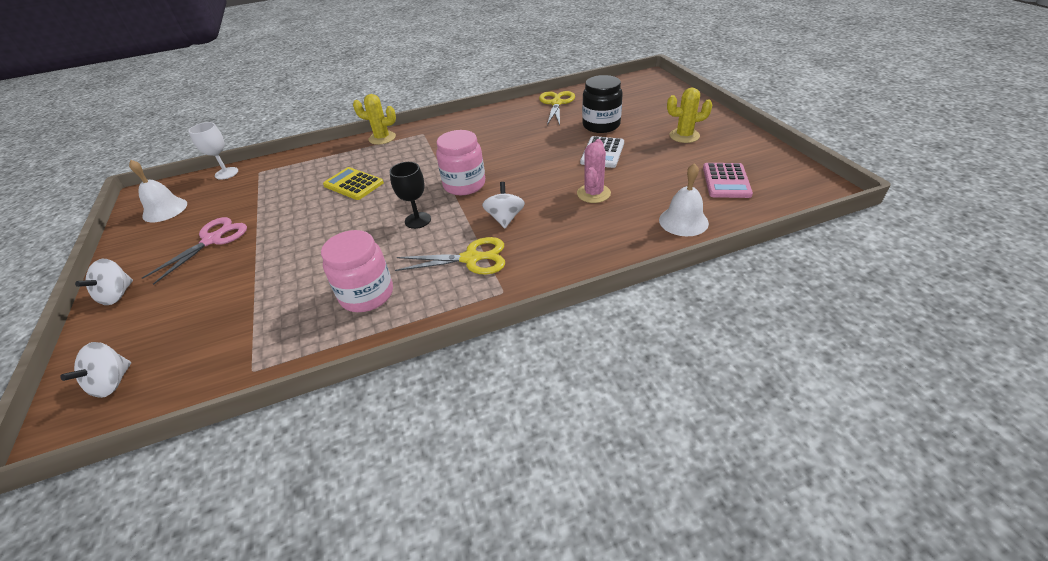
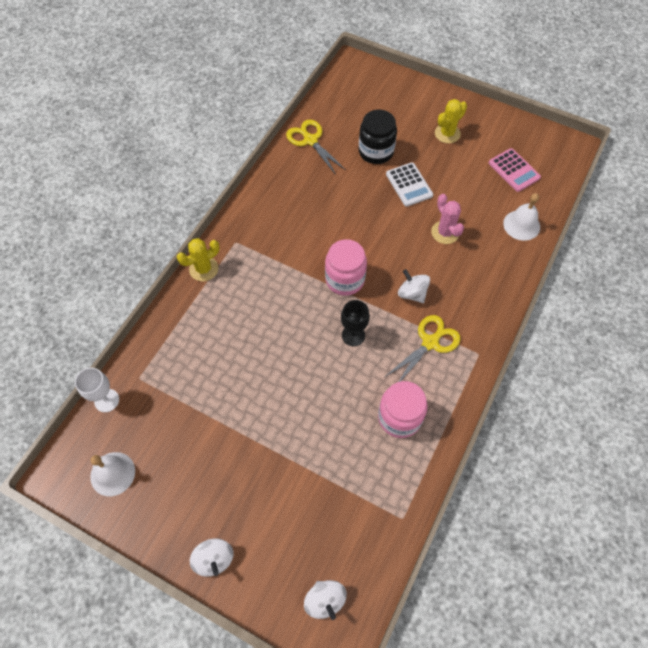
camera: 45 degrees left, 20 degrees up
(213, 240) = (213, 464): pink scissors -> none
(353, 184) = (252, 335): yellow calculator -> none

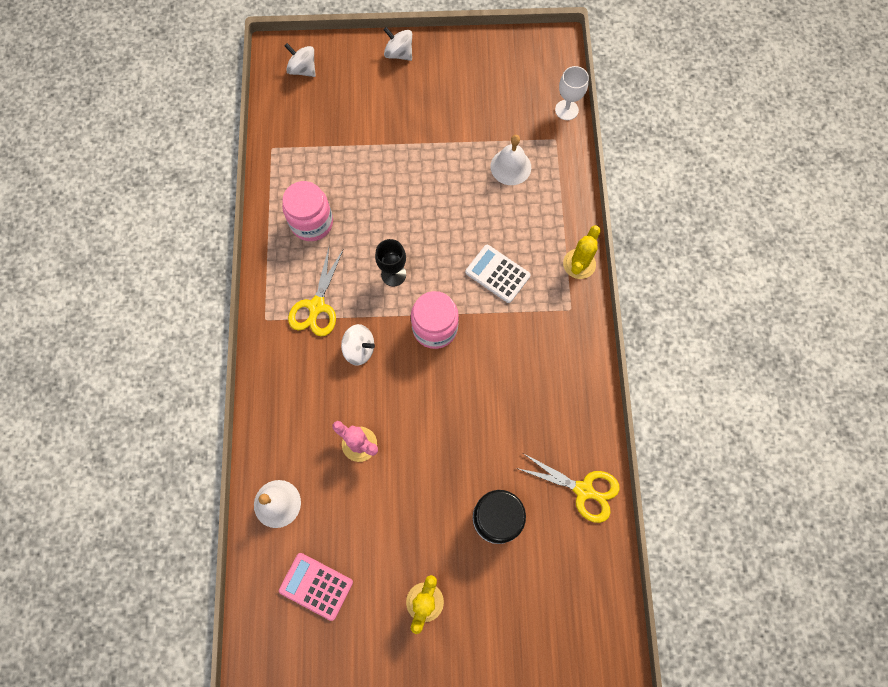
camera: 150 degrees right, 10 degrees up
(112, 473) = (516, 65): white bell -> white bell (510, 167)
(409, 185) = (431, 489): white calculator -> white calculator (497, 274)

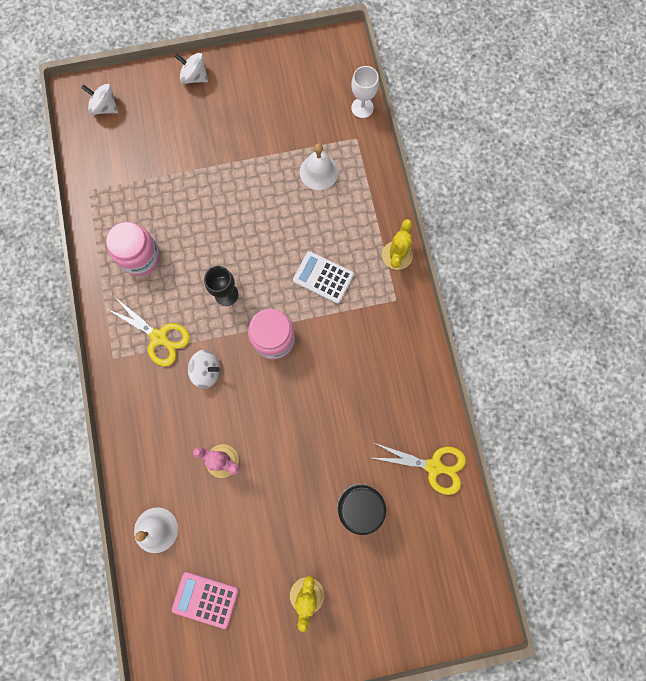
camera: 10 degrees left, 5 degrees up
(316, 306) = (159, 337): yellow scissors -> yellow scissors turned 60 degrees counterclockwise

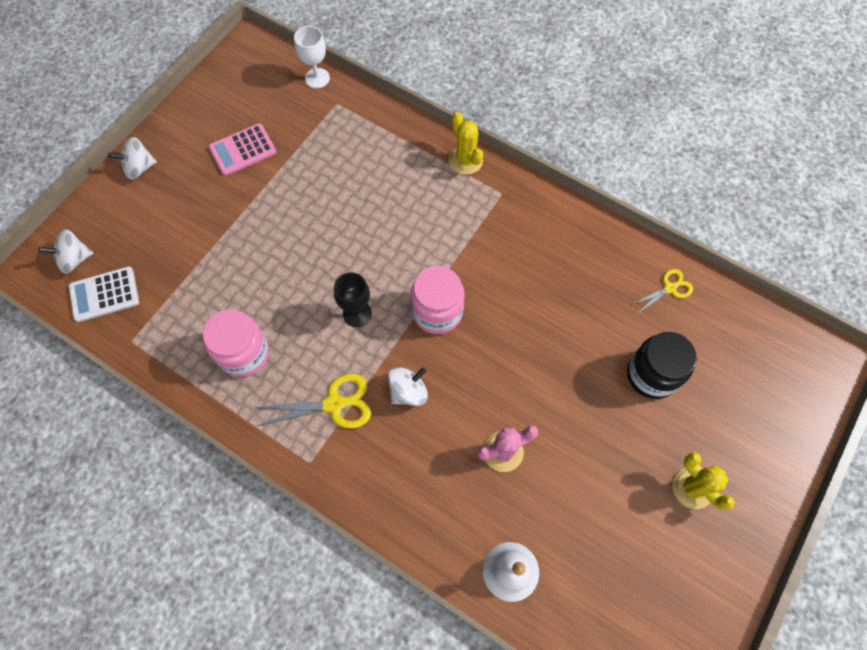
camera: 45 degrees left, 10 degrees down
(205, 599) = (618, 584): pink calculator -> pink calculator (243, 150)
(319, 172) = (333, 152): white bell -> none
(323, 277) = (425, 228): white calculator -> white calculator (104, 294)
(434, 467) = (670, 288): yellow scissors -> yellow scissors, size x0.61

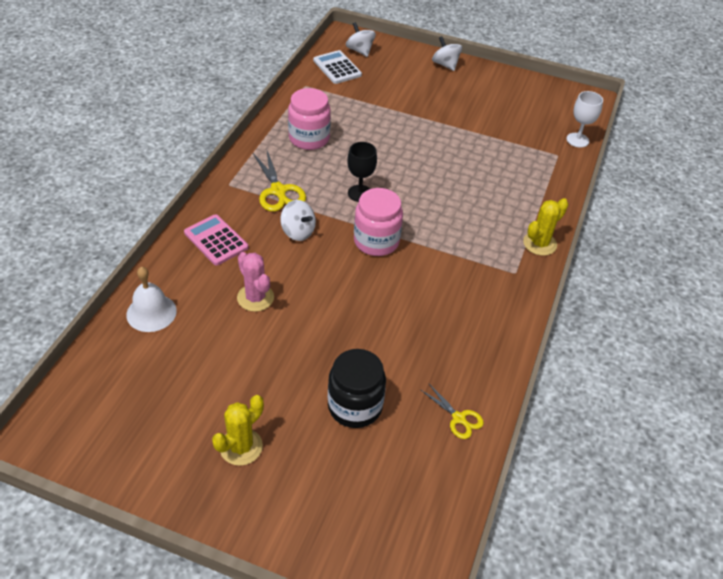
camera: 75 degrees right, 20 degrees down
(243, 150) = (485, 111): pink calculator -> pink calculator (216, 240)

